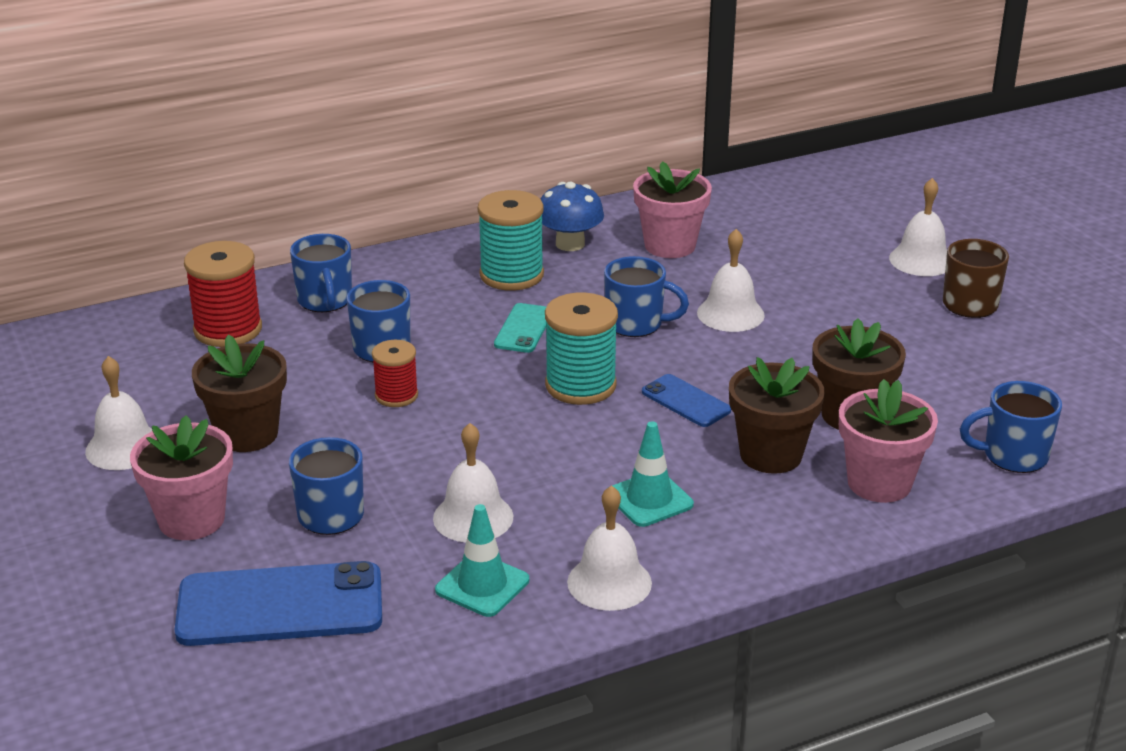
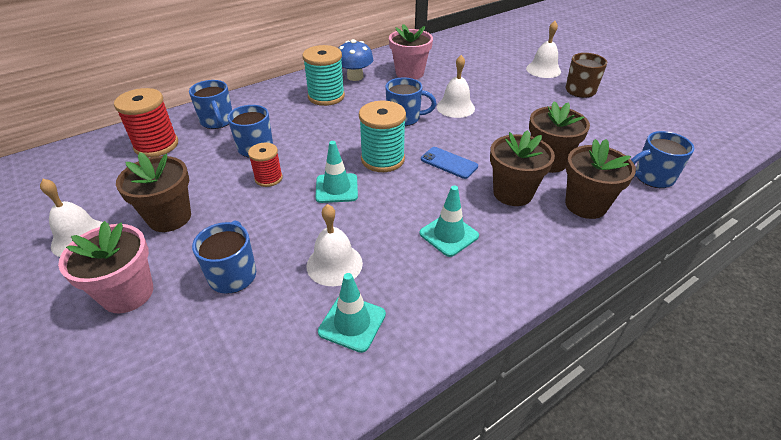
camera: 10 degrees left, 10 degrees up
(280, 606) = (198, 366): blue phone -> none
(498, 420) = (336, 188): none -> turquoise traffic cone
(523, 329) = (340, 127): turquoise phone -> none
(609, 582) = (442, 307): white bell -> none
(879, 483) = (585, 205): pink flower pot -> brown flower pot

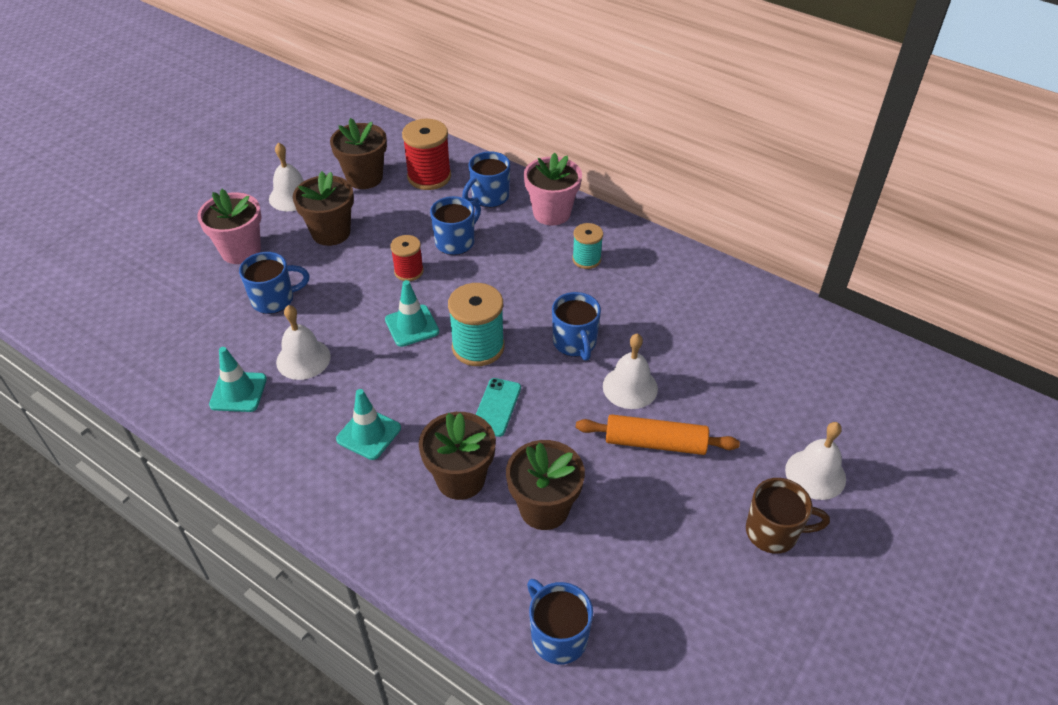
camera: 70 degrees right, 5 degrees up
(326, 96) = (586, 259): turquoise spool -> turquoise spool, size x0.60
(355, 77) = (651, 269): blue mushroom -> none
(409, 73) = (696, 318): pink flower pot -> pink flower pot (551, 213)
(449, 163) = (496, 407): blue phone -> turquoise phone
(505, 109) = (655, 443): none -> orange rolling pin
(585, 205) = (464, 557): brown flower pot -> brown flower pot (364, 178)

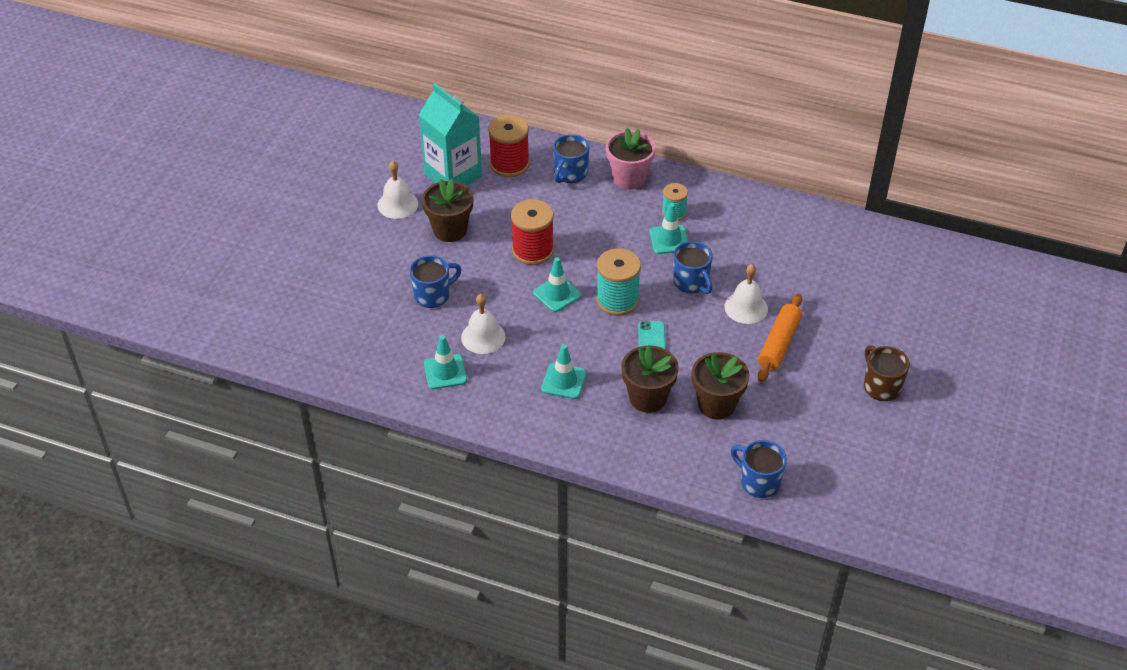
camera: 15 degrees left, 0 degrees up
(241, 251) = (380, 260): pink flower pot -> none
(364, 178) = (453, 175): brown flower pot -> turquoise carton
(409, 271) = (533, 250): red spool -> red spool, size x1.66
(456, 242) = (560, 218): blue mug -> none
(569, 288) = (669, 240): none -> turquoise traffic cone
(655, 443) = (779, 344): orange rolling pin -> orange rolling pin turned 60 degrees counterclockwise
(773, 532) = (881, 386): brown mug -> brown mug turned 105 degrees counterclockwise
(815, 474) = (898, 342): white bell -> none

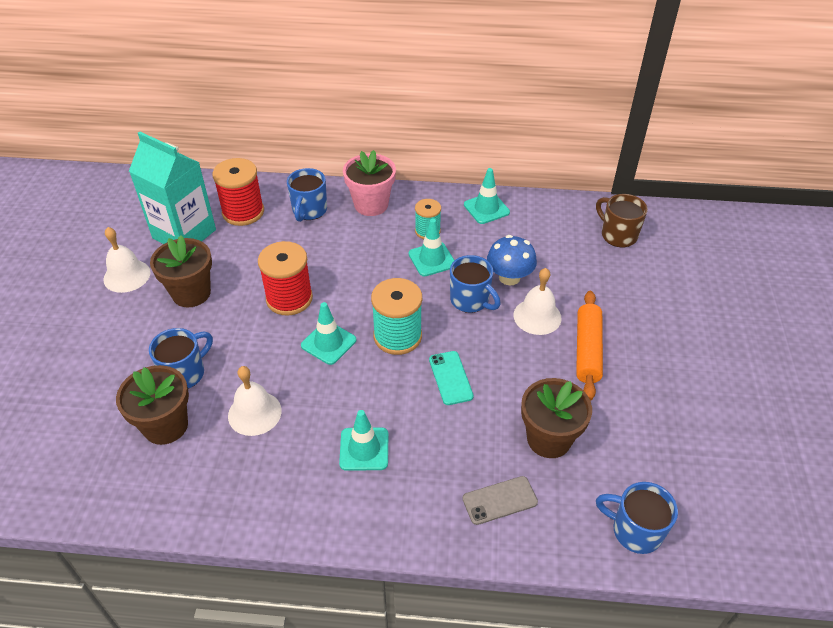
camera: 15 degrees left, 0 degrees up
(445, 372) = (217, 469): turquoise traffic cone -> turquoise traffic cone (486, 208)
(647, 398) = (468, 448): brown flower pot -> brown flower pot (165, 426)
(659, 439) = (499, 500): none -> grey phone
(734, 269) = (509, 277): none -> blue mushroom
(881, 386) = (713, 376): brown mug -> brown mug (618, 235)

